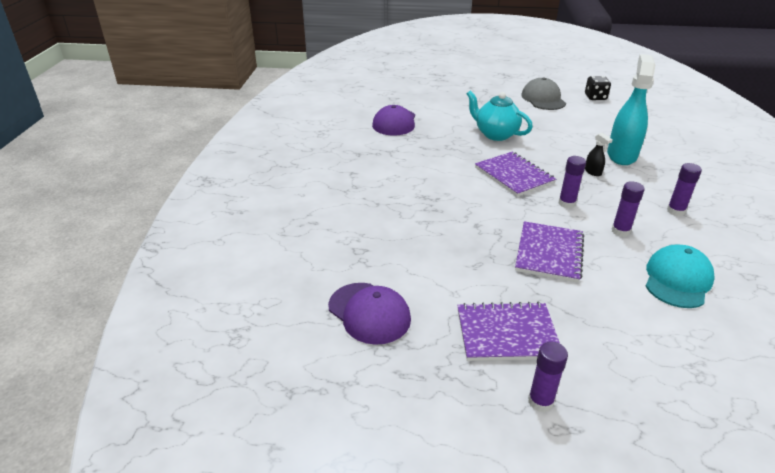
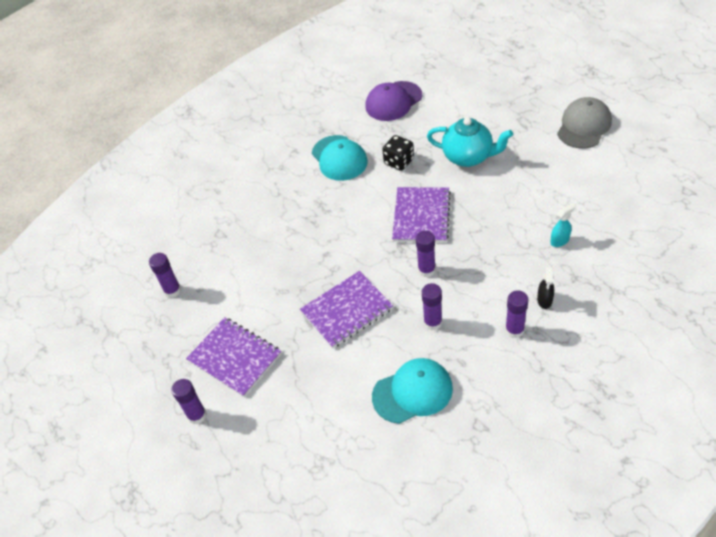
camera: 45 degrees right, 15 degrees up
(369, 313) = (172, 290): purple cap -> purple glue stick
(399, 165) = (339, 158): none -> turquoise cap
(495, 134) = (468, 157): turquoise teapot -> turquoise teapot turned 120 degrees clockwise
(593, 172) = (500, 247): black spray bottle -> black spray bottle (544, 300)
(595, 97) = (650, 147): black dice -> black dice (399, 161)
(621, 155) = (560, 240): turquoise spray bottle -> turquoise spray bottle, size x0.41

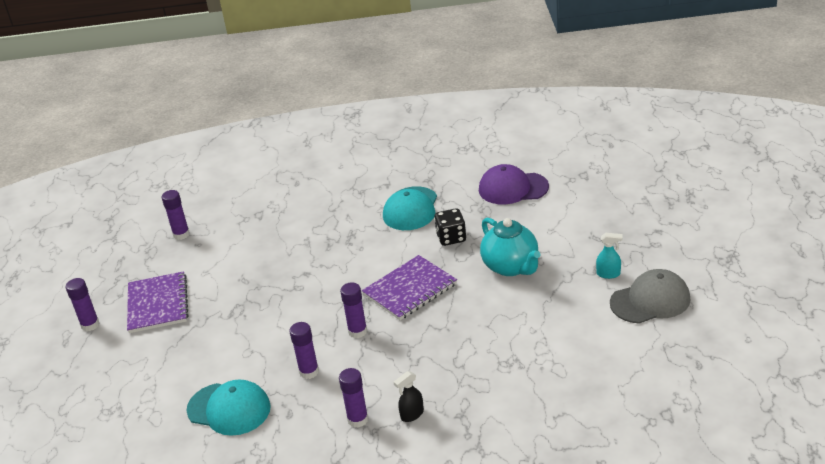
camera: 40 degrees right, 15 degrees down
(346, 310) = (265, 322): purple notebook -> none
(560, 240) = (490, 379): turquoise spray bottle -> turquoise spray bottle (608, 274)

